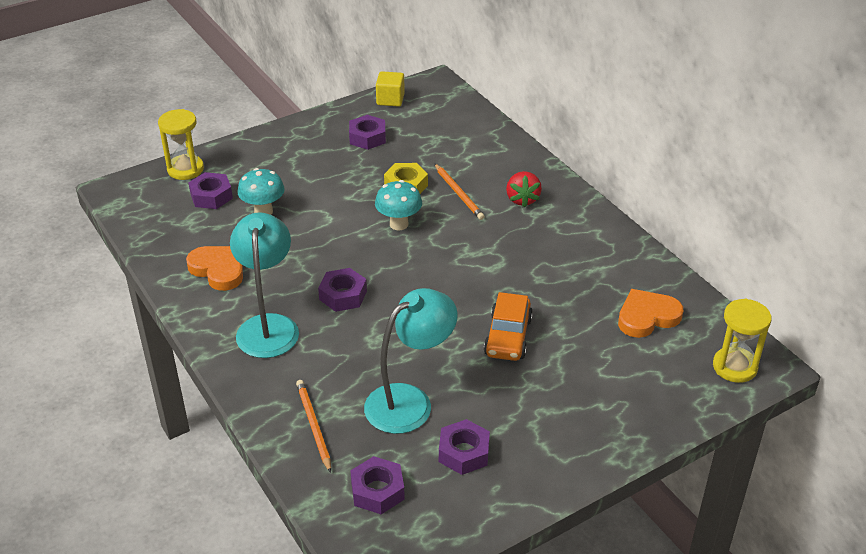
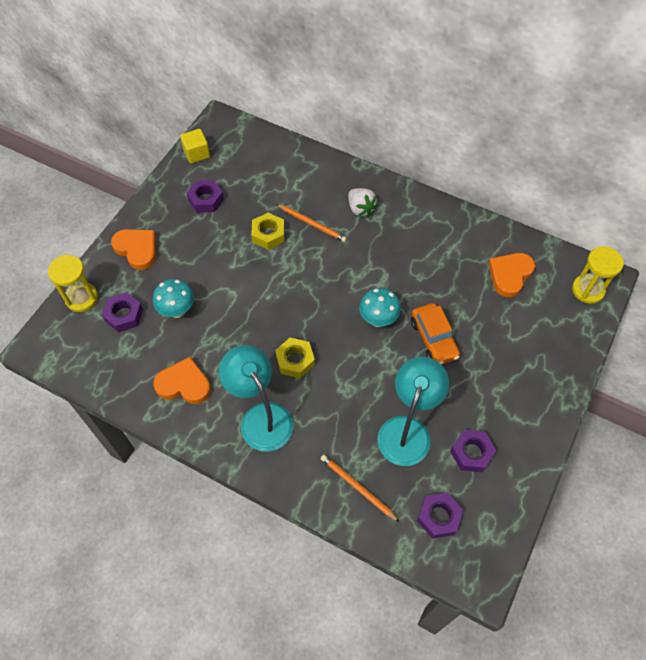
camera: 30 degrees left, 20 degrees up
(268, 152) = (137, 249): none -> orange heart
(343, 295) = (295, 360): purple nut -> yellow nut
(399, 224) = (289, 274): turquoise mushroom -> turquoise mushroom (378, 320)
(522, 199) = (360, 209): red strawberry -> white strawberry

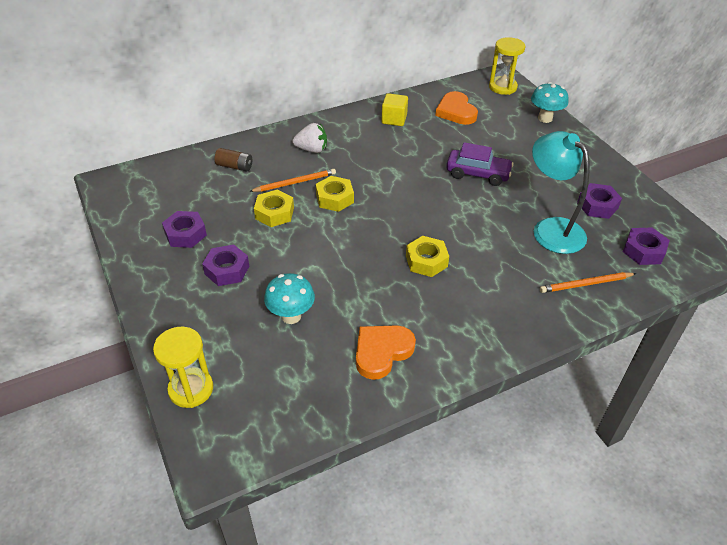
camera: 55 degrees left, 15 degrees down
(124, 315) = (252, 362): purple nut -> purple nut (227, 270)
(137, 249) = (182, 312): orange heart -> none
(196, 153) = (123, 214): yellow cube -> yellow cube (394, 119)
(261, 417) = (467, 312): turquoise lamp -> none
(298, 176) = (235, 166): none -> brown battery
(316, 260) = (334, 198): none -> yellow nut
(378, 320) = (431, 193): turquoise mushroom -> turquoise mushroom (545, 118)
(434, 339) = (478, 174): orange car -> purple car

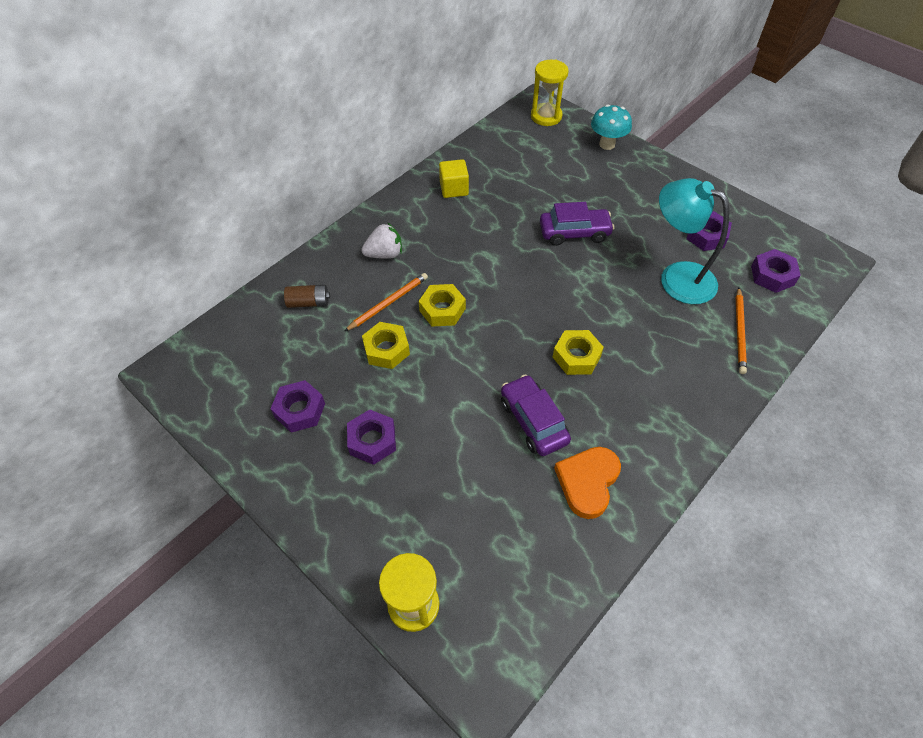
camera: 20 degrees left, 10 degrees up
(291, 316) = (473, 473): turquoise mushroom -> none
(362, 295) = (533, 421): none -> purple car
(456, 111) = (514, 160): orange heart -> none
(586, 284) = (739, 332): orange pencil -> orange pencil turned 45 degrees counterclockwise

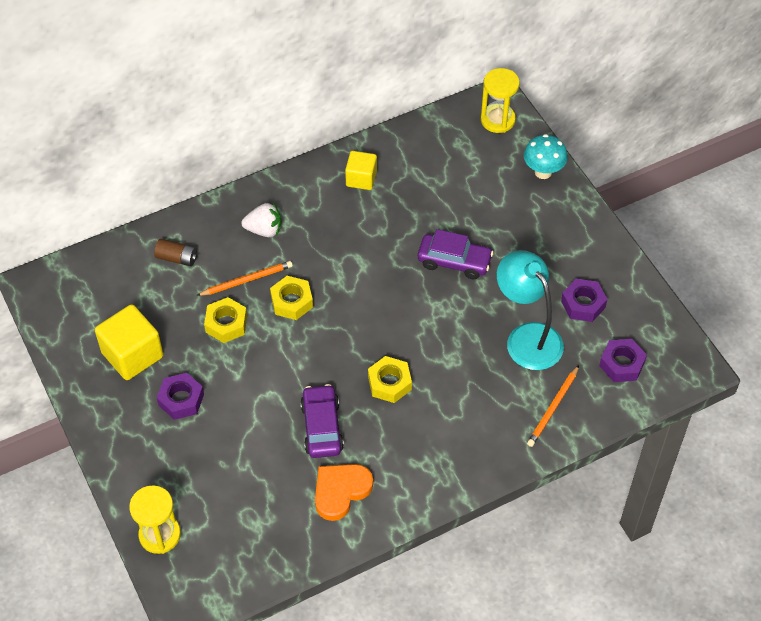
camera: 20 degrees right, 0 degrees up
(300, 410) = (132, 355): purple nut -> yellow cube

